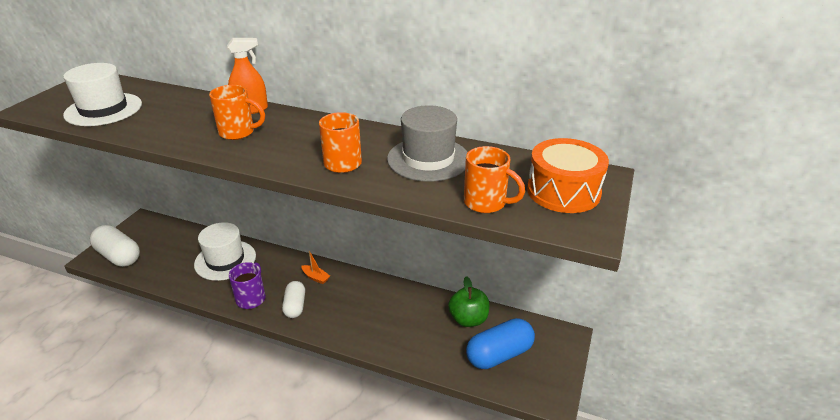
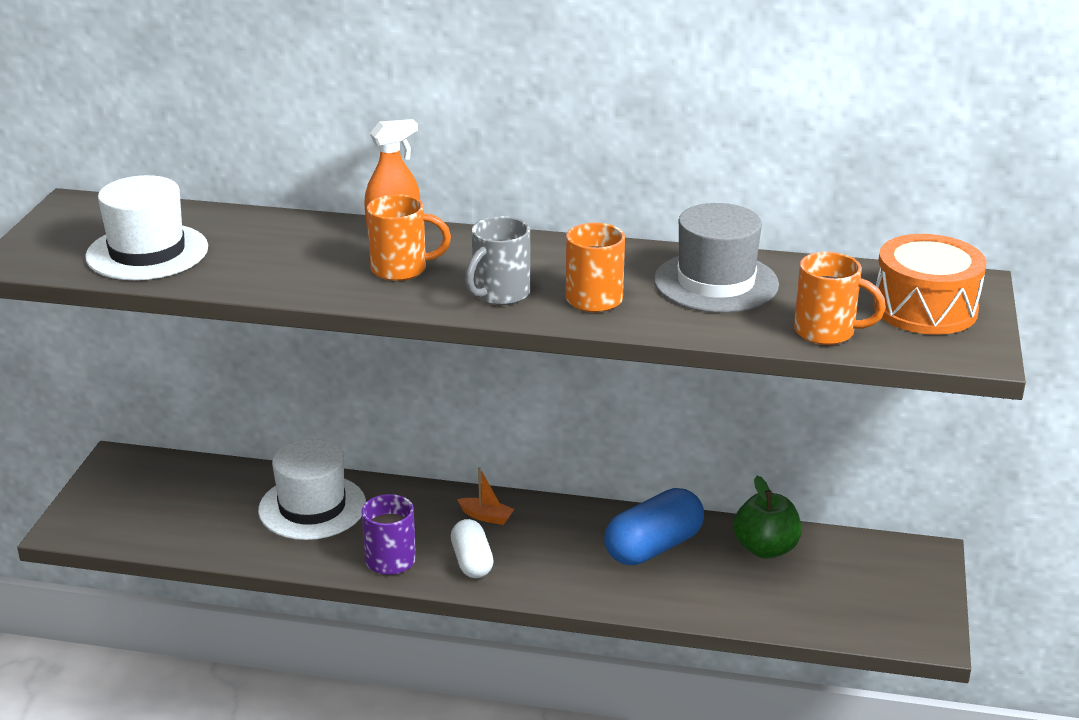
camera: 10 degrees left, 5 degrees down
(119, 256) = (112, 521): white capsule -> none
(286, 154) = (499, 294): none -> grey mug
(499, 354) = (831, 590): blue capsule -> blue capsule (653, 547)

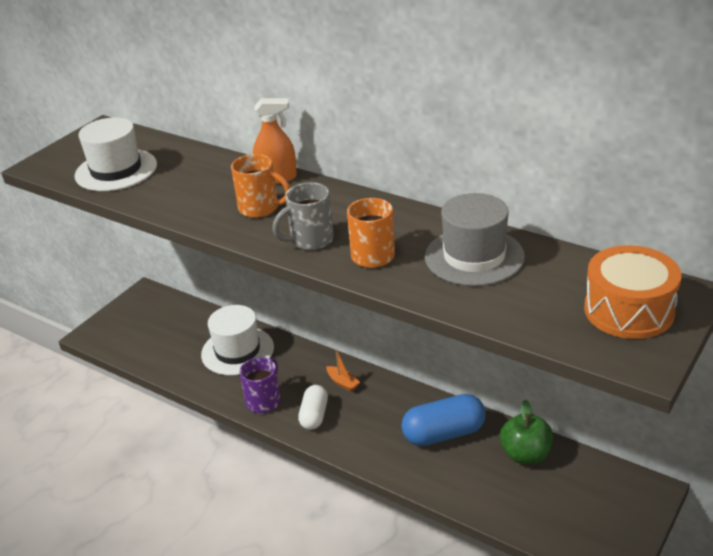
camera: 25 degrees right, 5 degrees up
(827, 332) = (530, 318): orange mug -> none

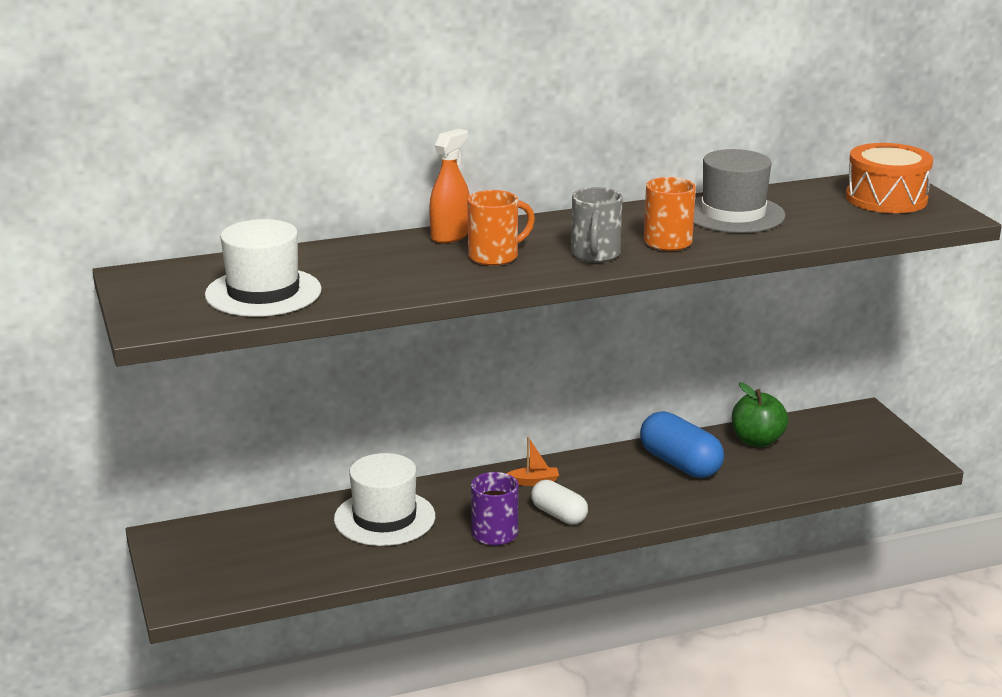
camera: 55 degrees left, 10 degrees down
(444, 433) = (680, 464): blue capsule -> blue capsule turned 60 degrees counterclockwise

